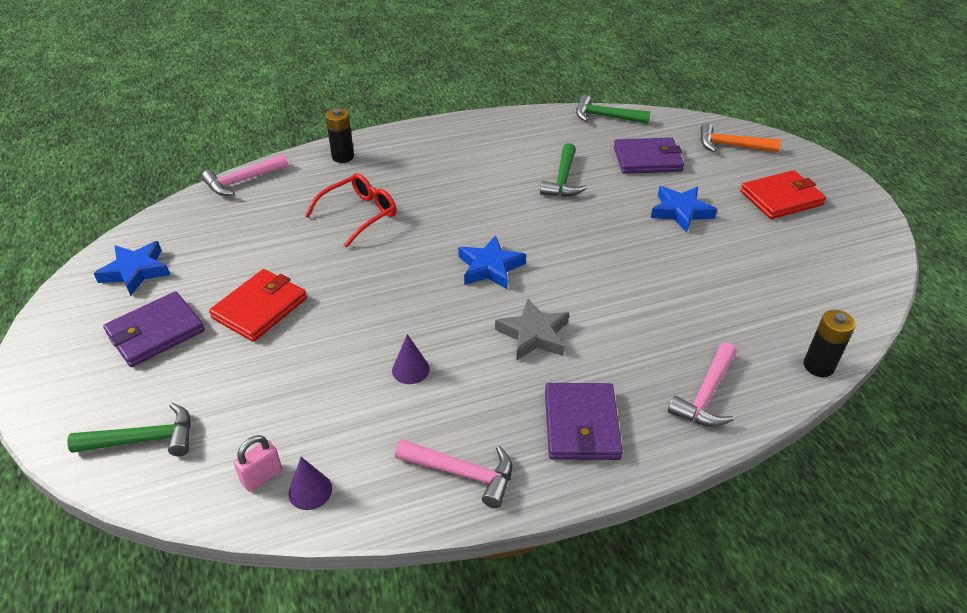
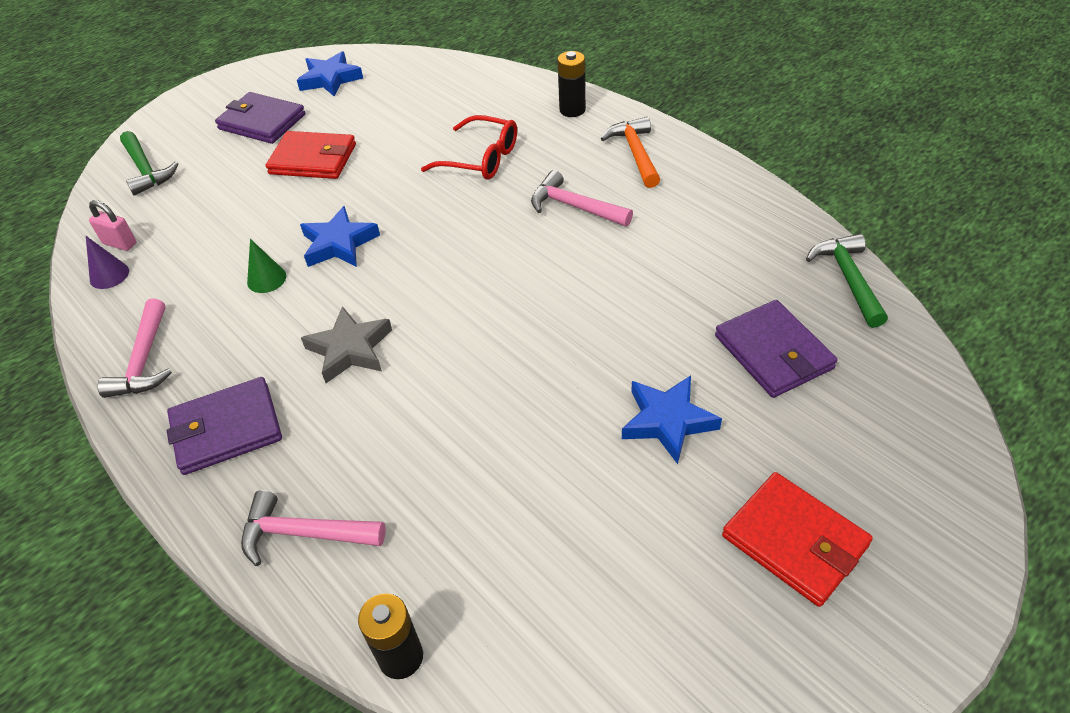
camera: 70 degrees right, 5 degrees up
(242, 181) = (487, 72): pink hammer -> pink hammer (574, 207)
(410, 369) = (266, 279): purple cone -> green cone
(490, 267) = (445, 279): blue star -> blue star (339, 244)
(563, 179) = (657, 284): green hammer -> none
(731, 146) = (900, 442): orange hammer -> orange hammer (635, 153)

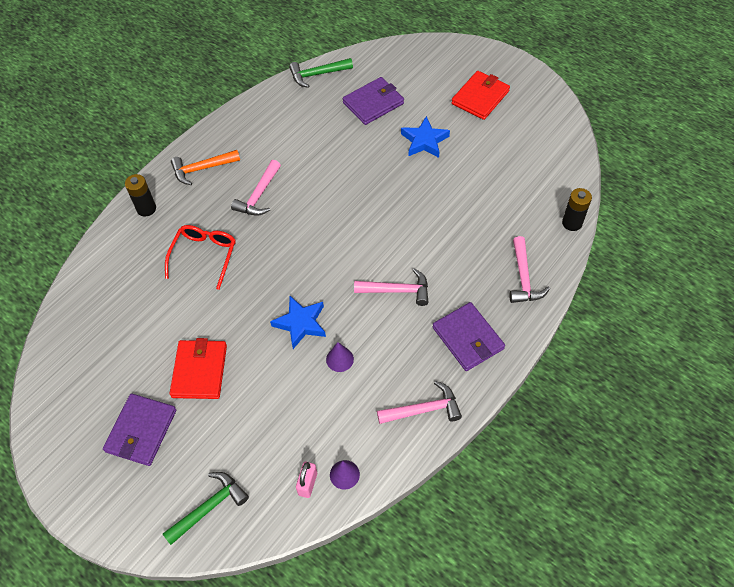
camera: 100 degrees left, 10 degrees up
(266, 279) = (339, 359): green cone -> purple cone
(330, 79) = (76, 393): blue star -> none
(350, 349) = (397, 290): grey star -> pink hammer

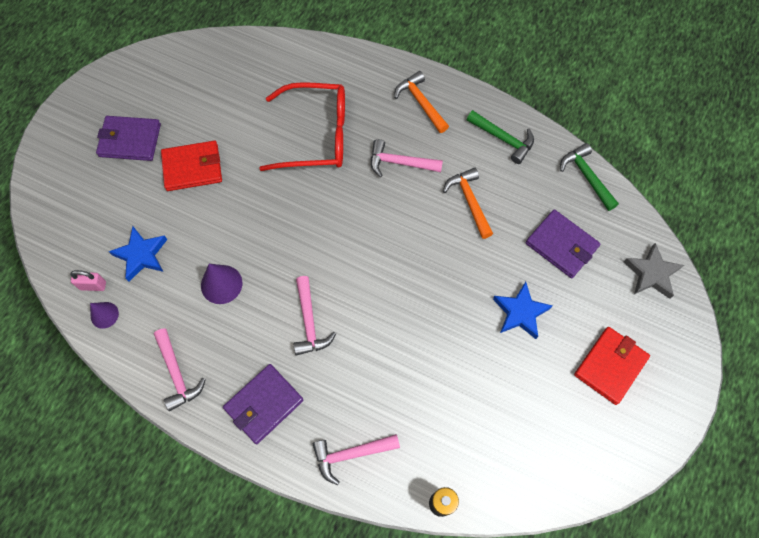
camera: 75 degrees right, 10 degrees up
(146, 209) = (360, 70): black battery -> none
(204, 256) = (316, 135): red glasses -> red glasses, size x1.52
(209, 507) = (66, 212): green hammer -> green hammer (503, 139)
(301, 323) = (255, 240): blue star -> blue star (141, 255)
(314, 153) = (469, 201): none -> orange hammer
(339, 359) = (221, 284): purple cone -> purple cone, size x1.52
(412, 57) = (651, 273): none -> grey star
(480, 97) = (610, 366): red wallet -> red wallet turned 75 degrees counterclockwise

